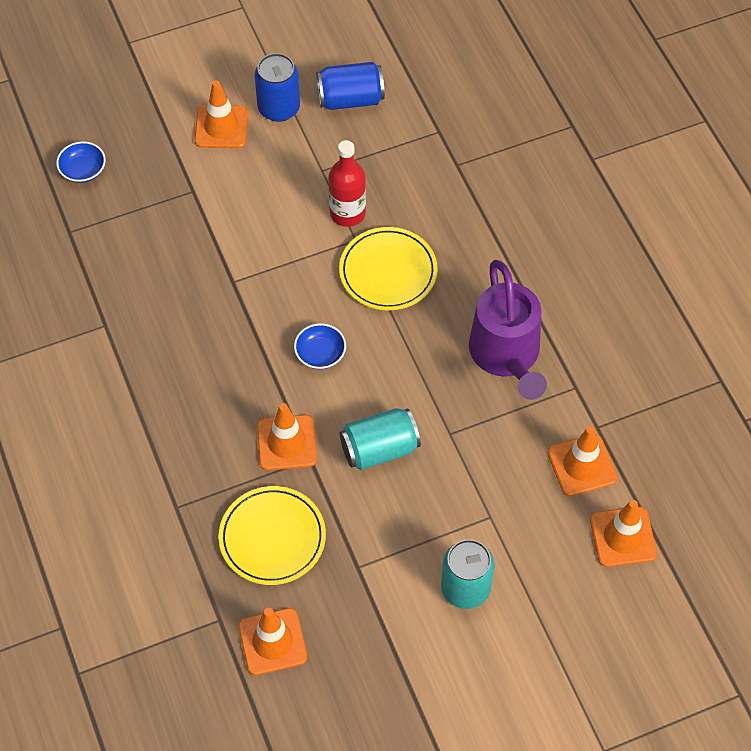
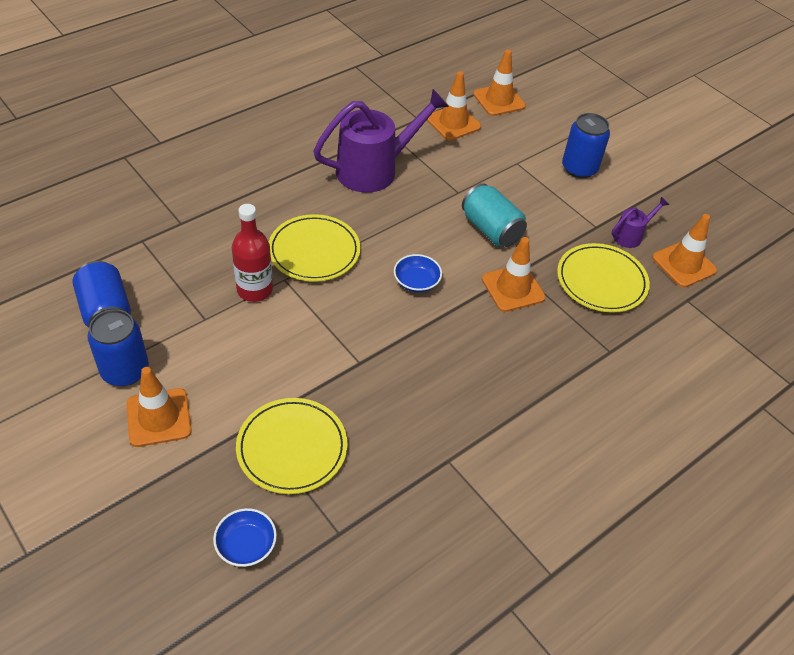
camera: 110 degrees left, 10 degrees down
(159, 213) = (292, 448): none -> yellow plate
(333, 601) = (631, 235): none -> purple watering can
(465, 588) = (579, 168): turquoise can -> blue can

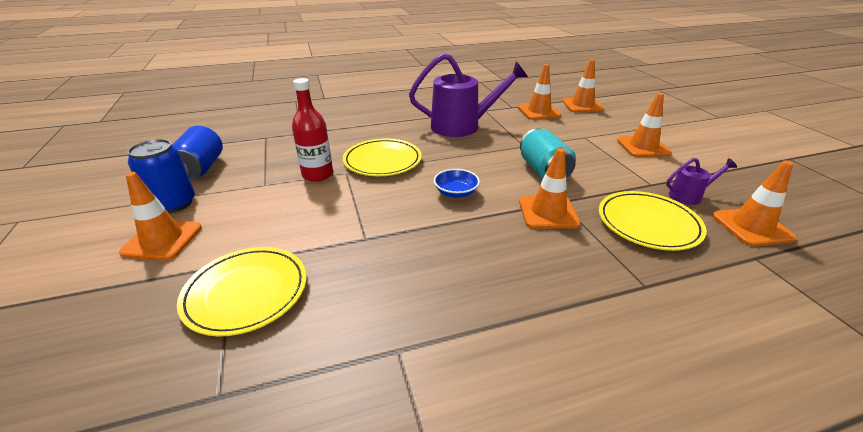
camera: 25 degrees right, 15 degrees down
(246, 545) = (114, 376): blue bowl -> none
(579, 168) = (643, 147): blue can -> orange traffic cone

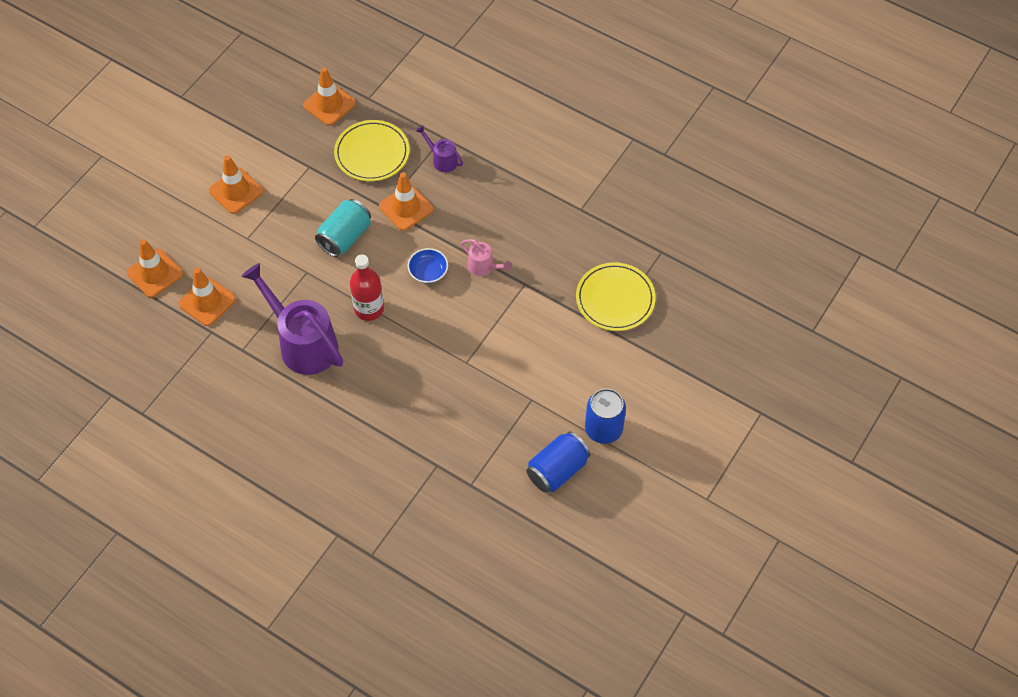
camera: 130 degrees left, 25 degrees up
(162, 240) = (631, 388): orange traffic cone -> none
(317, 174) = (487, 378): red bottle -> red bottle (369, 309)
(382, 161) = (426, 353): yellow plate -> none
(419, 224) = (484, 267): none -> pink watering can
(689, 196) = (310, 142): purple watering can -> purple watering can (442, 160)

